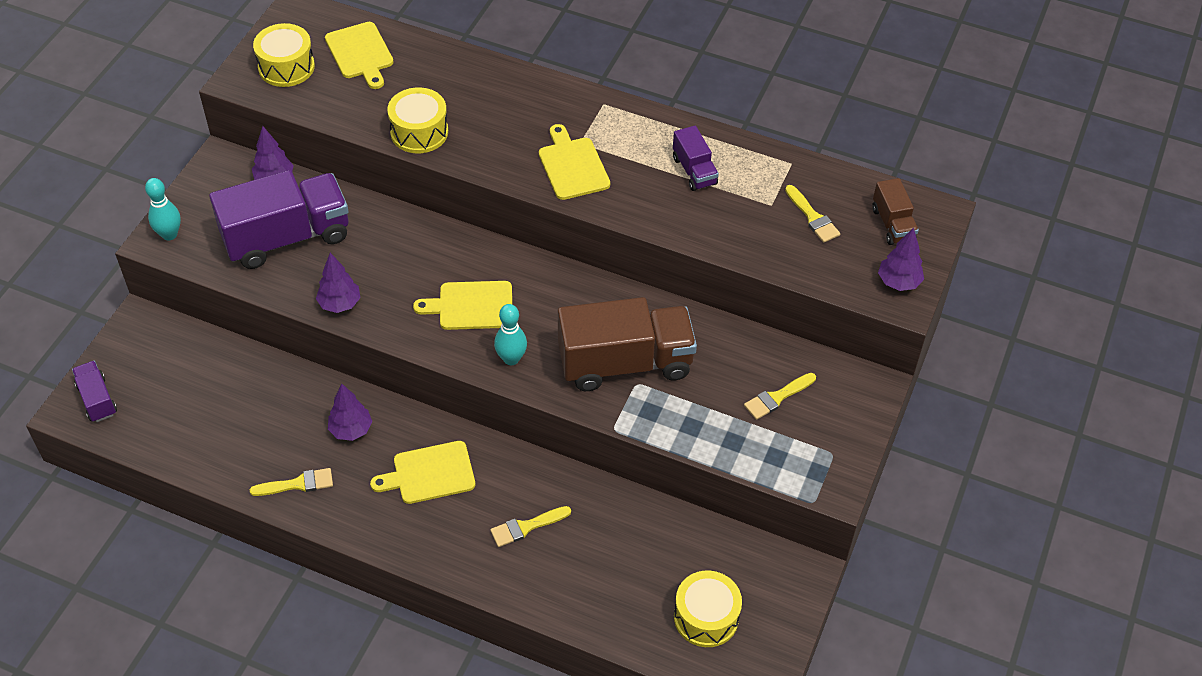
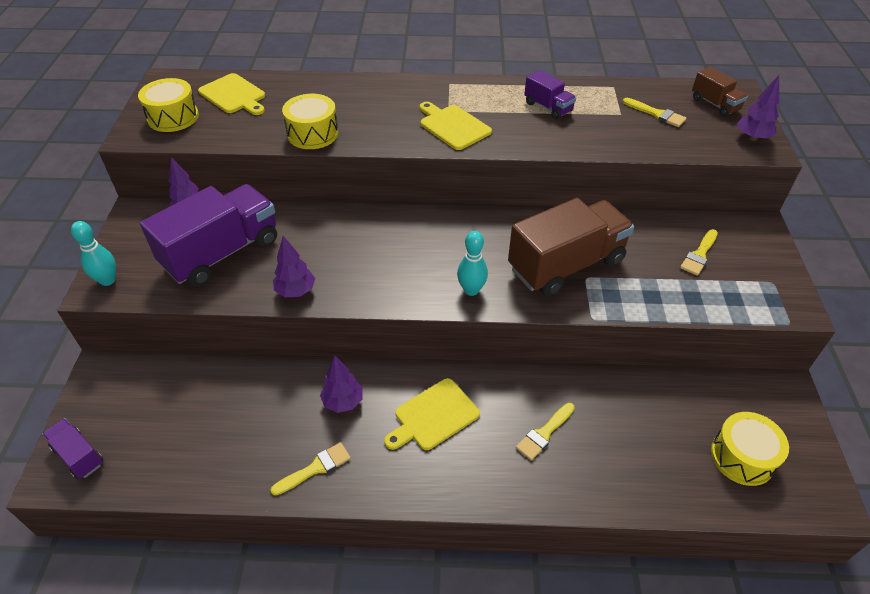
camera: 20 degrees left, 5 degrees down
(471, 306) = (413, 260): yellow cutting board -> none

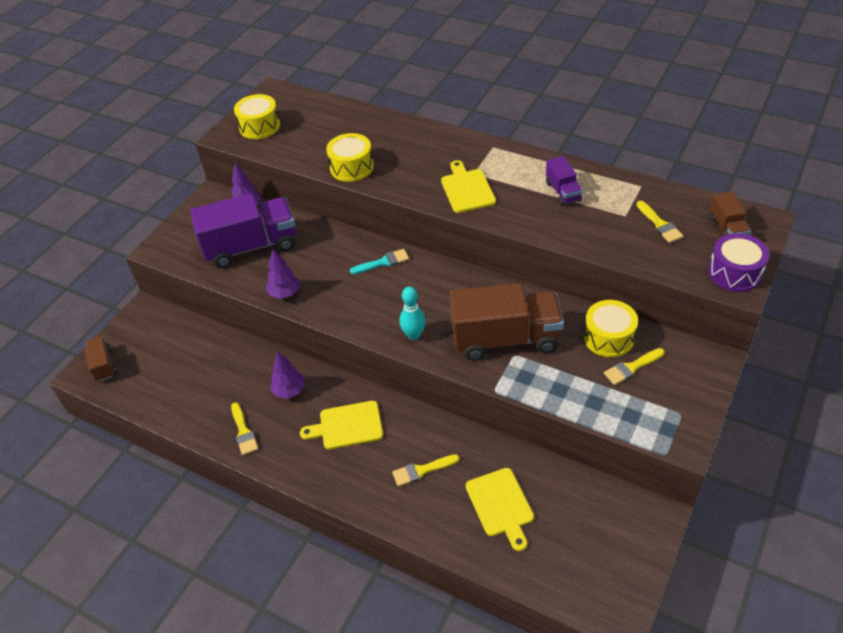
camera: 30 degrees right, 0 degrees up
(78, 455) = (103, 365): purple truck -> brown truck
(107, 280) = (166, 245): turquoise bowling pin -> none
(234, 95) = (314, 117): yellow cutting board -> yellow cutting board (501, 505)
(315, 468) = (243, 431): yellow brush -> yellow brush turned 75 degrees clockwise
(387, 228) = (383, 262): none -> turquoise brush
(742, 457) = (571, 552): yellow drum -> yellow drum (608, 337)
(752, 138) = (734, 273): purple tree -> purple drum

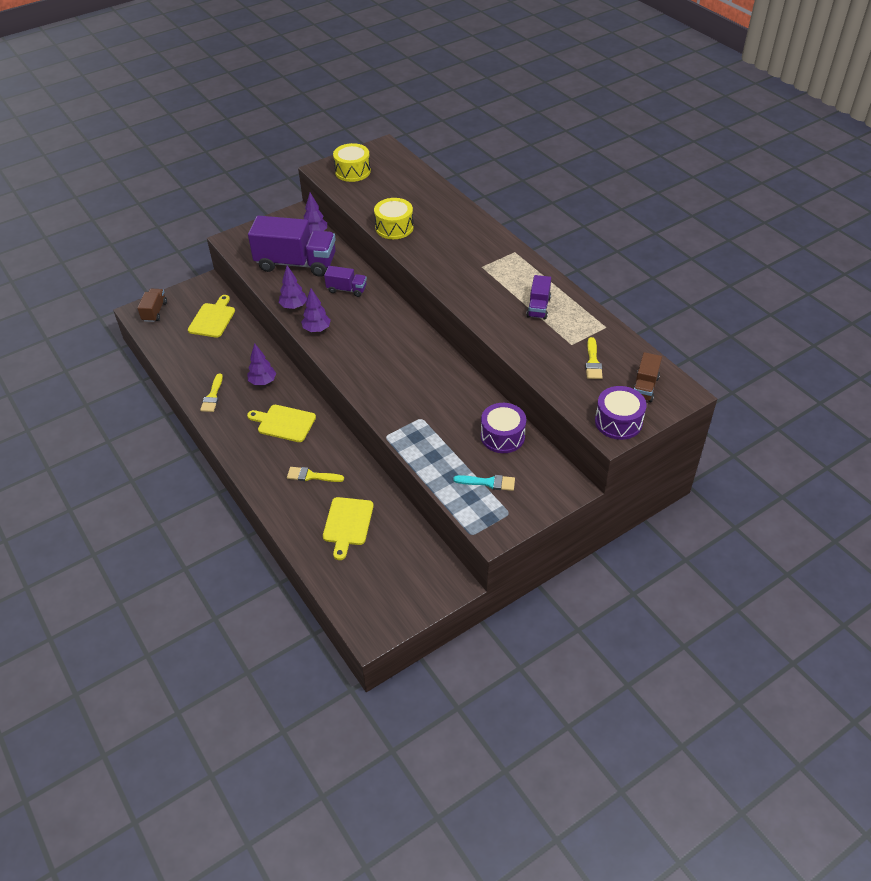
camera: 25 degrees right, 0 degrees up
(328, 253) = (346, 289): none -> purple truck
(330, 308) = (317, 329): none -> purple tree
(383, 262) = (380, 312): turquoise brush -> turquoise brush (488, 482)
(414, 335) = (360, 373): turquoise bowling pin -> none
(467, 189) = (466, 276): yellow cutting board -> yellow cutting board (213, 319)
(505, 339) = (424, 404): brown truck -> none
(608, 337) = (502, 436): yellow drum -> purple drum
(631, 367) = (501, 465): yellow brush -> none

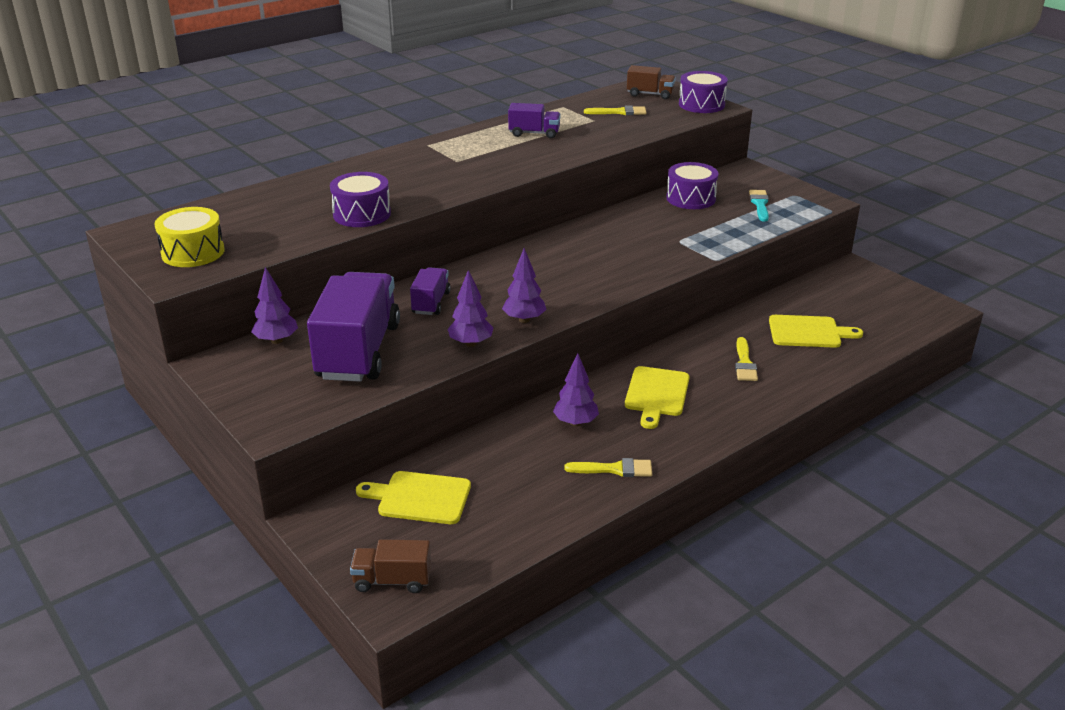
camera: 95 degrees left, 15 degrees down
(394, 227) = (362, 214): yellow drum -> purple drum

